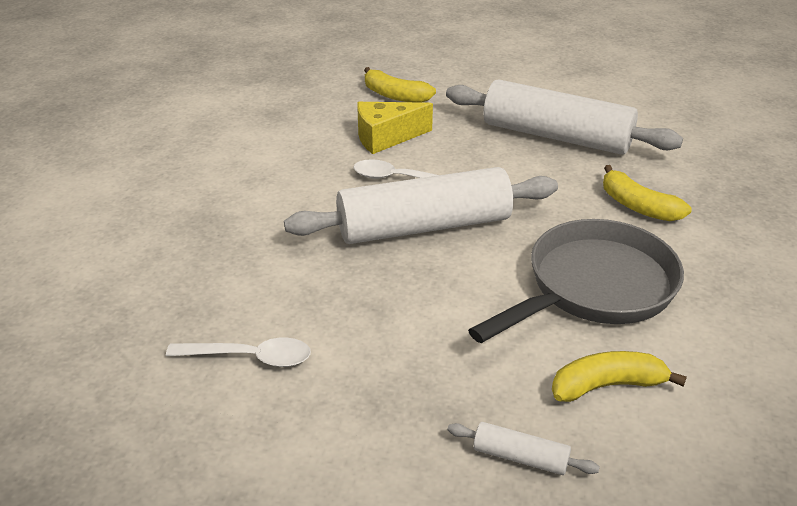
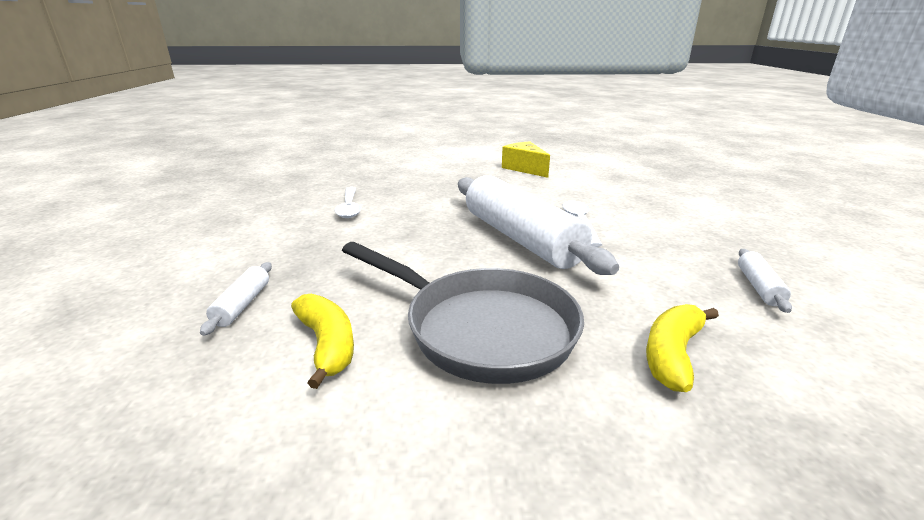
camera: 75 degrees right, 10 degrees down
(386, 138) = (635, 211): yellow cheese -> yellow cheese (525, 168)
(395, 95) = (707, 206): yellow banana -> none
(556, 136) = (758, 287): white rolling pin -> white rolling pin, size x0.41

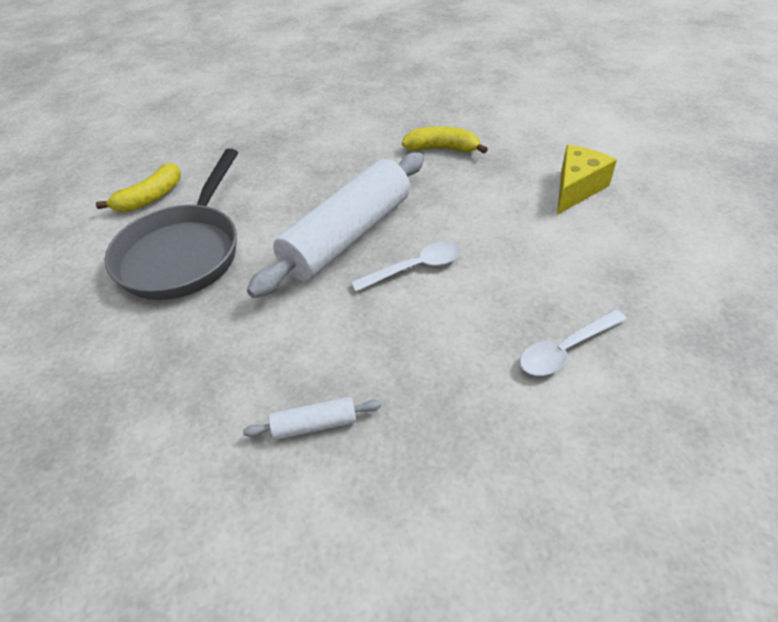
camera: 70 degrees right, 20 degrees up
(242, 304) = (185, 150): white rolling pin -> none
(349, 208) = (359, 124): white spoon -> white spoon (565, 350)
(672, 354) = (173, 358): yellow banana -> yellow banana (442, 149)

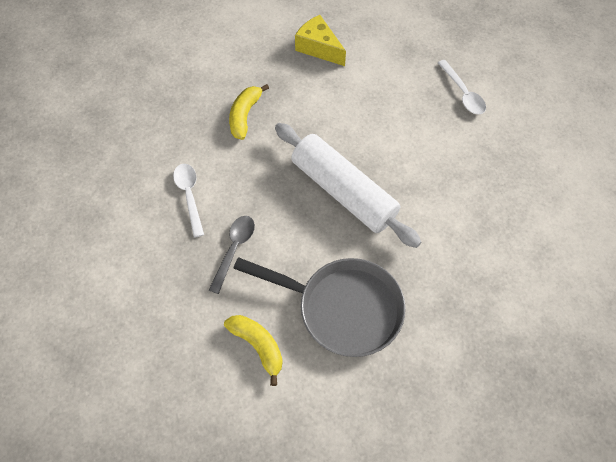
camera: 85 degrees left, 15 degrees up
(265, 167) = (234, 249): none -> grey spoon
(314, 424) = (508, 221): white rolling pin -> none
(415, 268) = (385, 154): white spoon -> white spoon (189, 196)

